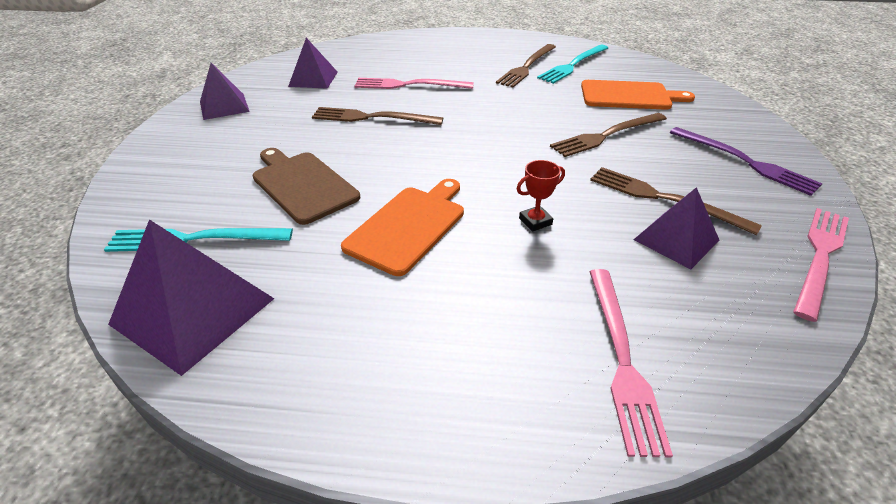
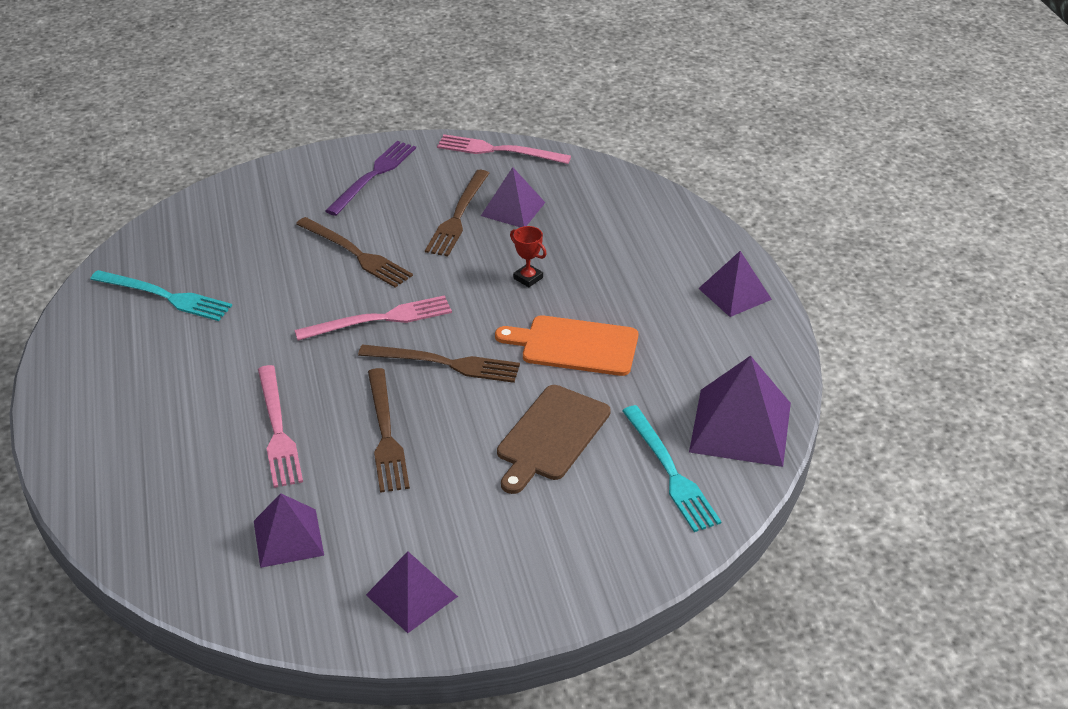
camera: 110 degrees left, 0 degrees up
(422, 405) = (735, 294): none -> purple pyramid
(527, 67) = (182, 335): brown fork -> brown fork (445, 363)
(622, 359) = (648, 225): pink fork -> pink fork (380, 319)
(629, 96) = (250, 246): orange cutting board -> none

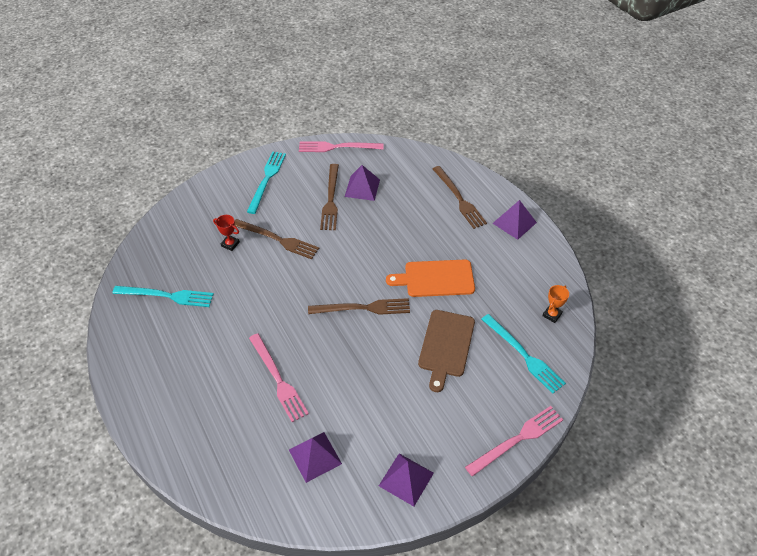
camera: 15 degrees left, 10 degrees up
(373, 176) = (267, 179): purple fork -> turquoise fork
(380, 319) = (311, 284): pink fork -> pink fork (517, 439)
(386, 434) = (346, 367): brown fork -> brown fork (459, 199)
(528, 278) = (390, 236): red trophy -> red trophy (230, 244)
(740, 427) = (552, 315): purple pyramid -> orange trophy

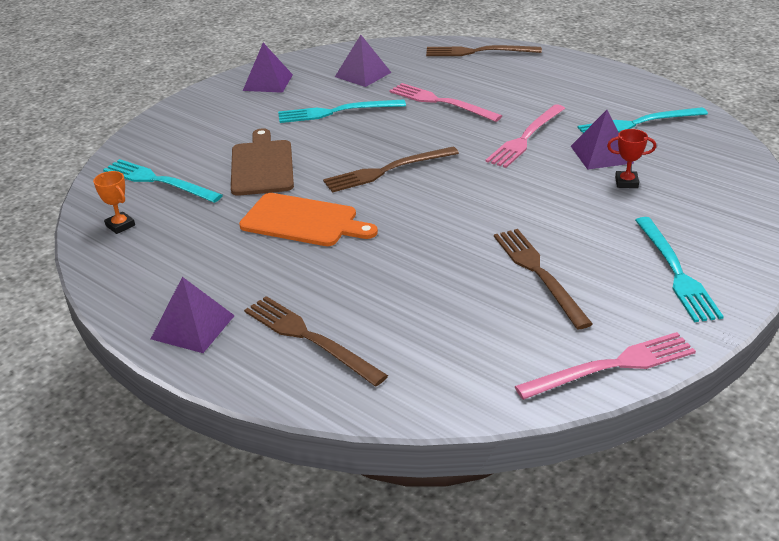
camera: 160 degrees right, 15 degrees down
(278, 239) = (567, 204): brown fork -> brown fork (478, 52)
(362, 188) = (500, 306): purple pyramid -> purple pyramid (601, 154)
(365, 399) = (336, 112): none -> turquoise fork
(436, 278) = (303, 221): orange cutting board -> orange cutting board turned 45 degrees clockwise
(517, 439) = (159, 124): pink fork -> pink fork (526, 138)
(552, 315) = (120, 225): orange trophy -> orange trophy turned 60 degrees counterclockwise

